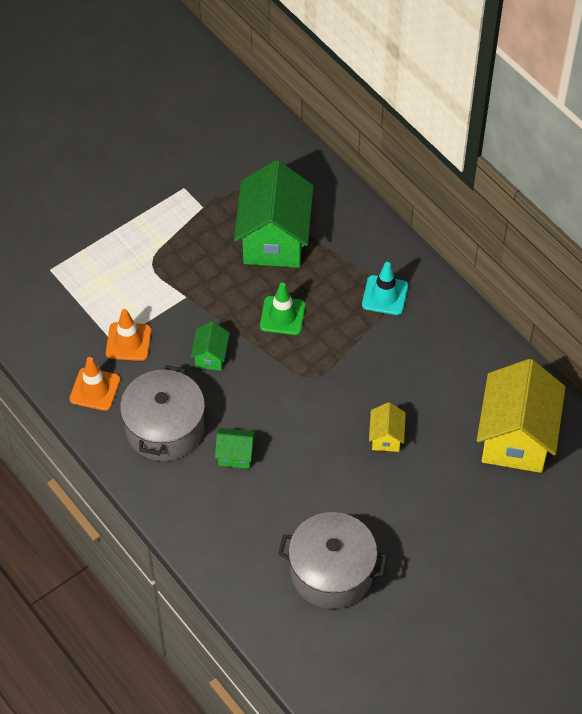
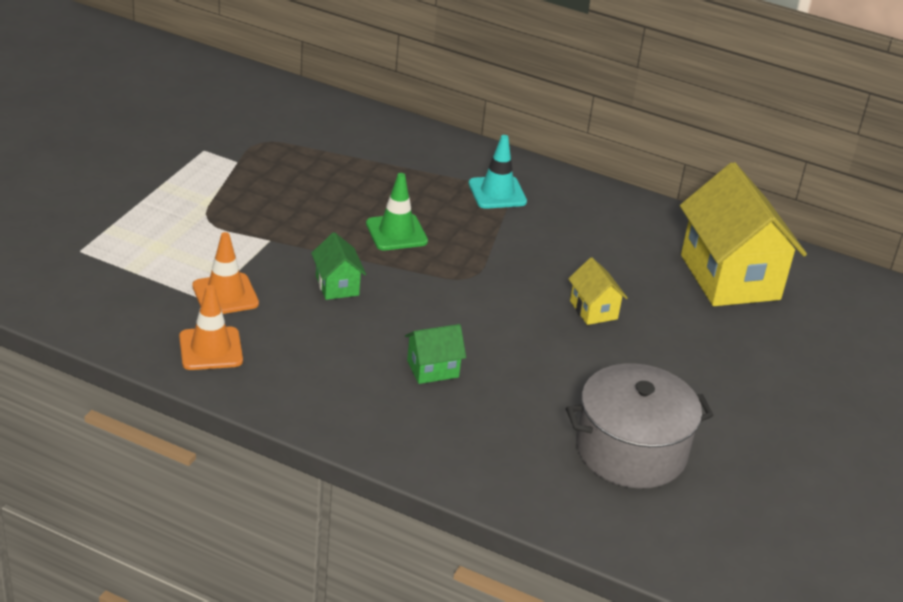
camera: 30 degrees left, 20 degrees down
(165, 428) = (326, 365): grey pot -> none
(274, 239) = (340, 172): green house -> none

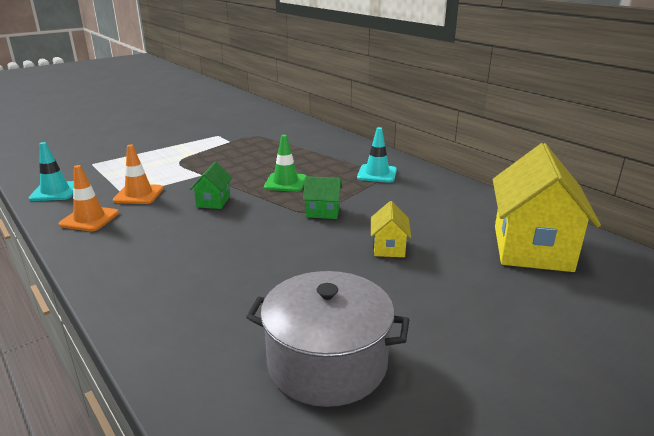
camera: 30 degrees right, 10 degrees down
(100, 315) = (55, 192): none -> turquoise traffic cone
(432, 369) = (220, 260): green house -> green house (323, 212)

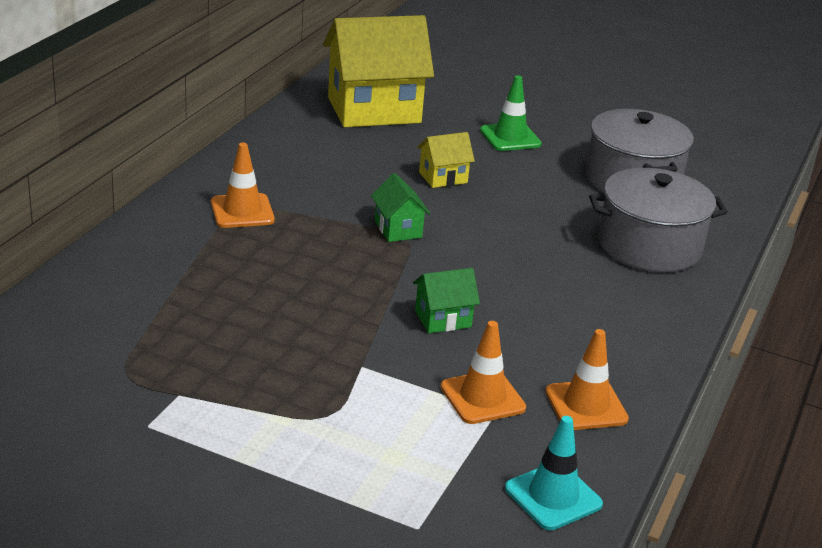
camera: 120 degrees left, 5 degrees up
(204, 316) = (649, 246): none -> grey pot
(285, 183) = (331, 278): green traffic cone -> green traffic cone (510, 137)
(377, 174) = (242, 211): turquoise traffic cone -> orange traffic cone

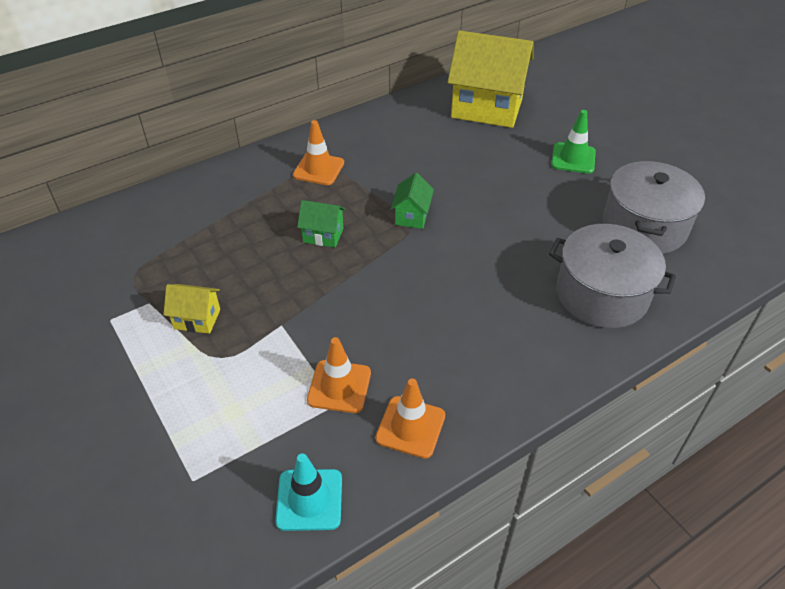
camera: 35 degrees right, 15 degrees up
(443, 177) = (486, 180): yellow house -> yellow house (197, 319)
(443, 319) = (373, 305): green house -> green house (323, 235)

